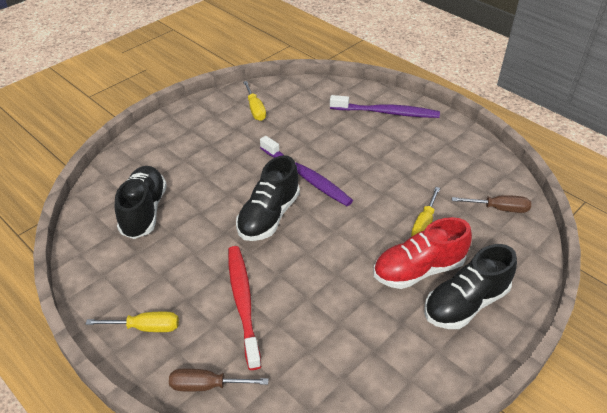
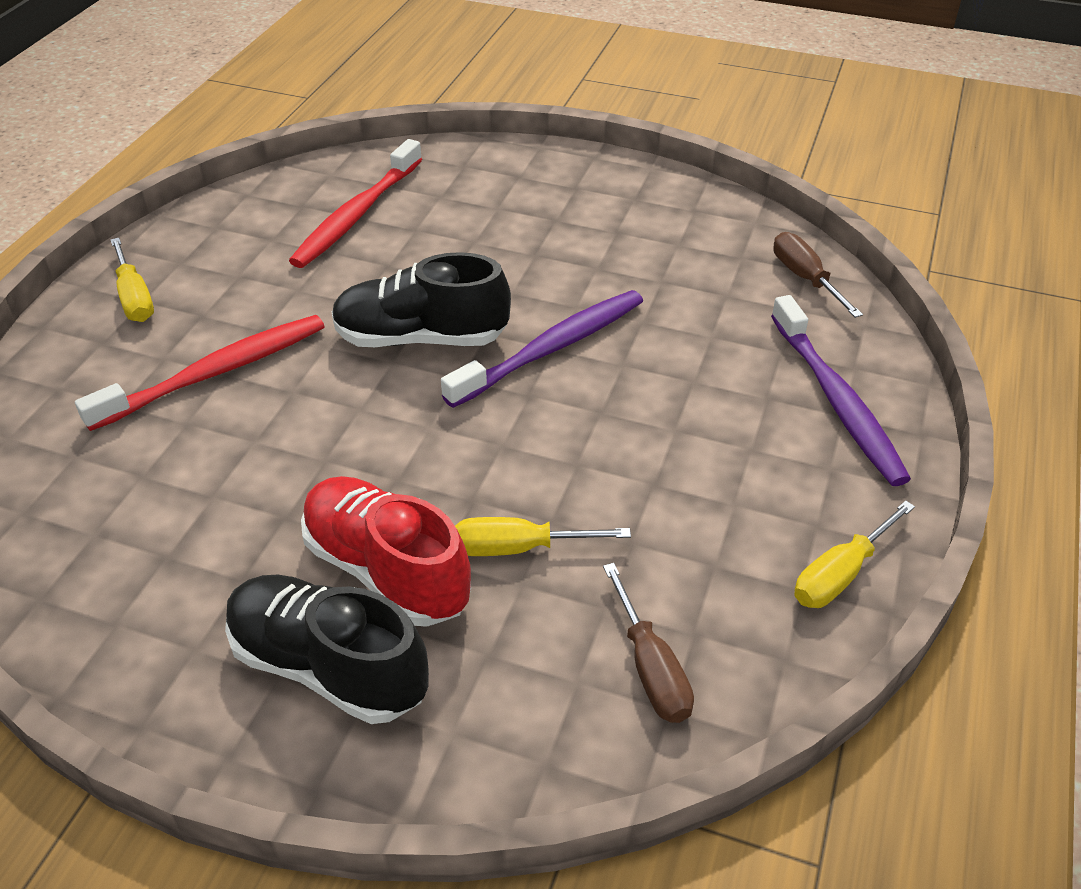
camera: 65 degrees right, 0 degrees up
(144, 211) = (357, 214): black shoe -> red toothbrush
(207, 385) = (47, 390): brown screwdriver -> brown screwdriver (805, 278)
(255, 109) = (689, 234): yellow screwdriver -> yellow screwdriver (841, 573)
(306, 176) = (550, 349): purple toothbrush -> purple toothbrush turned 150 degrees counterclockwise

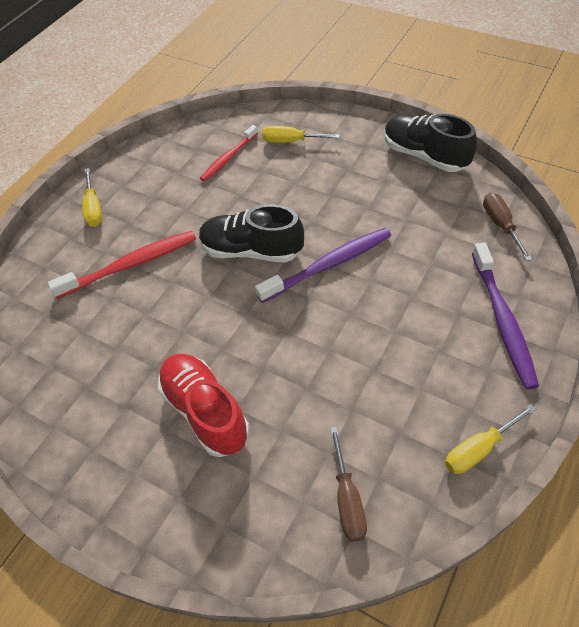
camera: 15 degrees right, 10 degrees up
(328, 667) = (163, 472): black shoe -> black shoe (424, 156)
(357, 214) = (229, 157): red toothbrush -> red toothbrush, size x0.64
(520, 548) = (284, 405): yellow screwdriver -> yellow screwdriver (291, 141)

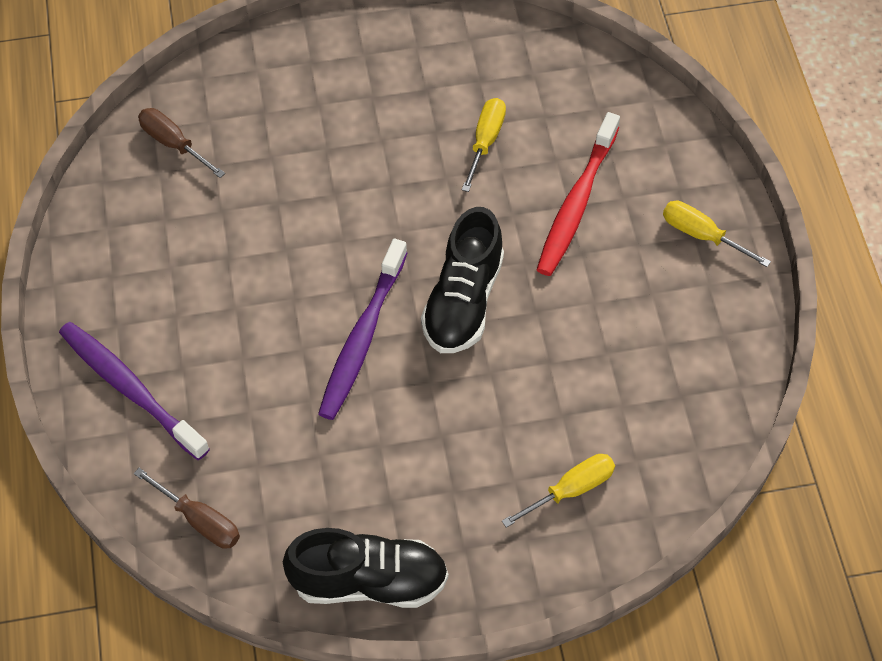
camera: 135 degrees right, 5 degrees up
(205, 411) = (351, 129): red shoe -> none
(229, 157) = (625, 409): red toothbrush -> none
(251, 250) = (463, 301): black shoe -> black shoe turned 135 degrees clockwise
(479, 448) = (86, 248): yellow screwdriver -> yellow screwdriver (485, 142)

